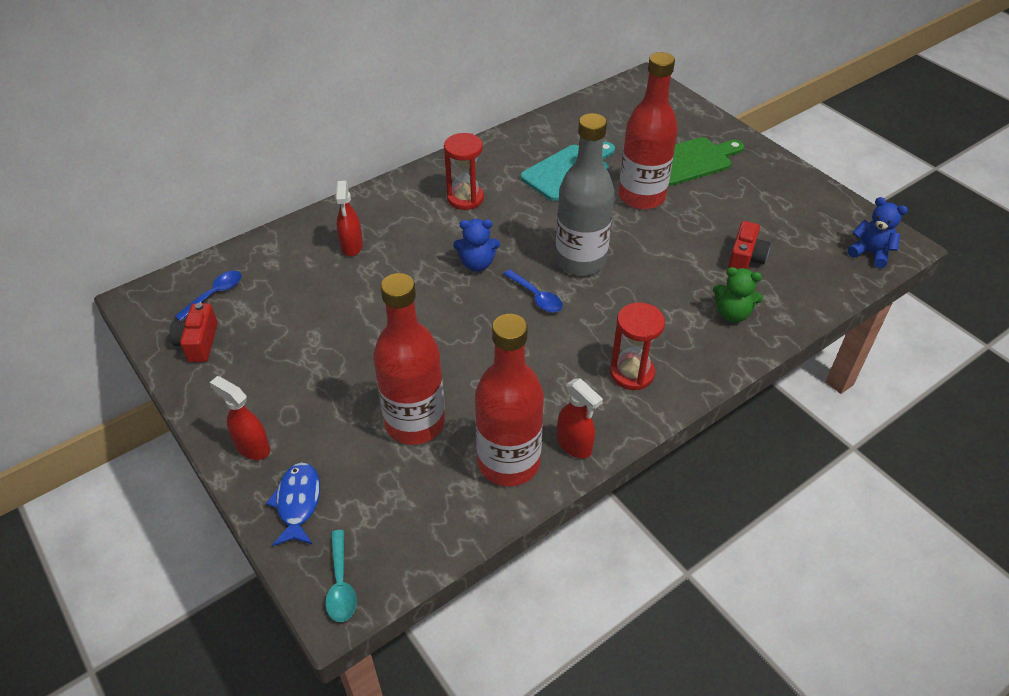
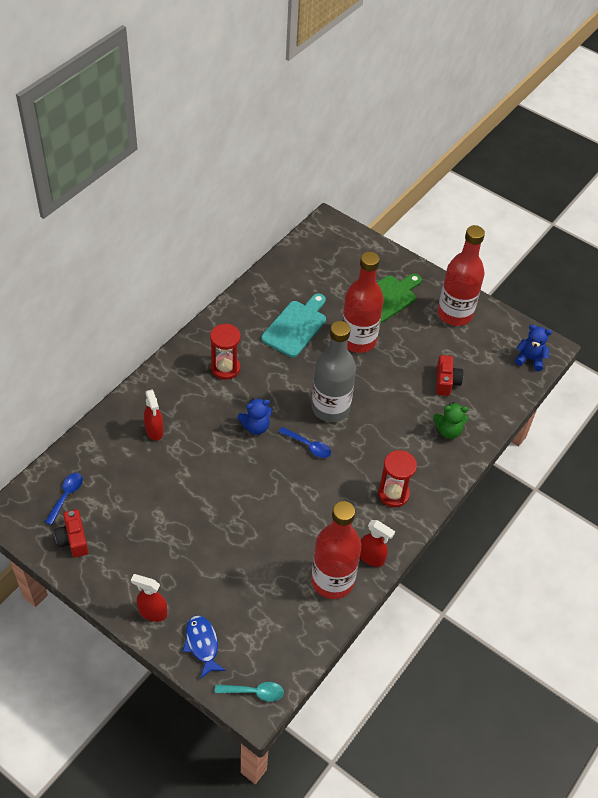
camera: 20 degrees left, 5 degrees up
(340, 584) = (254, 692): turquoise spoon -> turquoise spoon turned 60 degrees counterclockwise
(415, 423) = (259, 566): red bottle -> red bottle (454, 314)

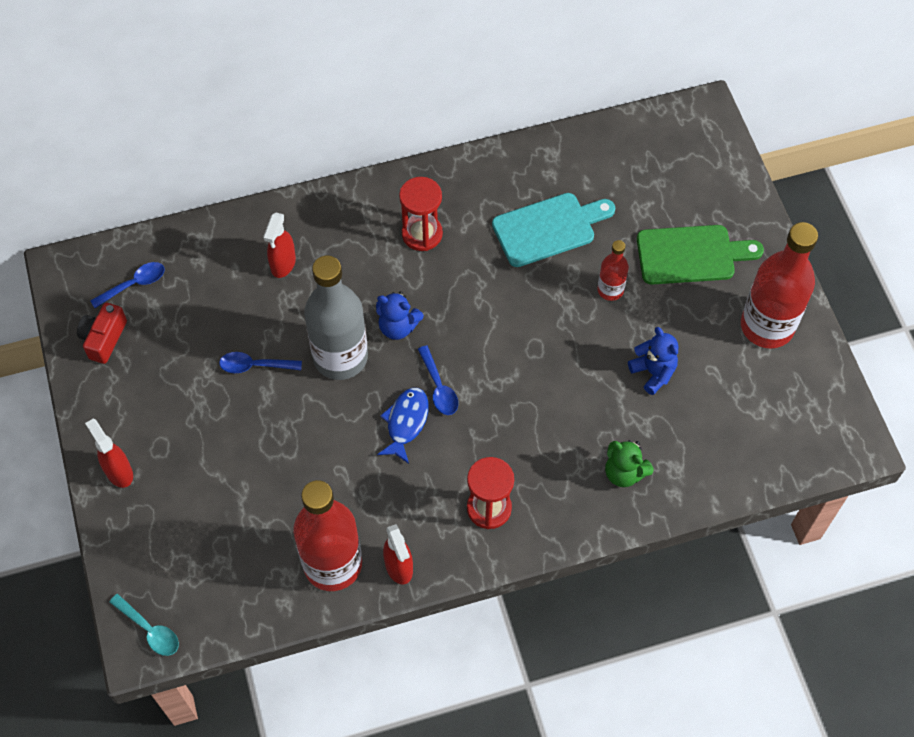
camera: 40 degrees right, 10 degrees up
(187, 498) = (254, 365): none -> blue spoon
(202, 644) = (140, 541): blue fish -> blue fish (406, 422)
(330, 408) = (503, 356): grey bottle -> grey bottle (340, 357)
(358, 340) = (610, 290): red bottle -> red bottle, size x0.49
(446, 382) = (676, 408): red camera -> none
(530, 359) = (816, 445): blue teddy bear -> blue teddy bear (653, 372)

